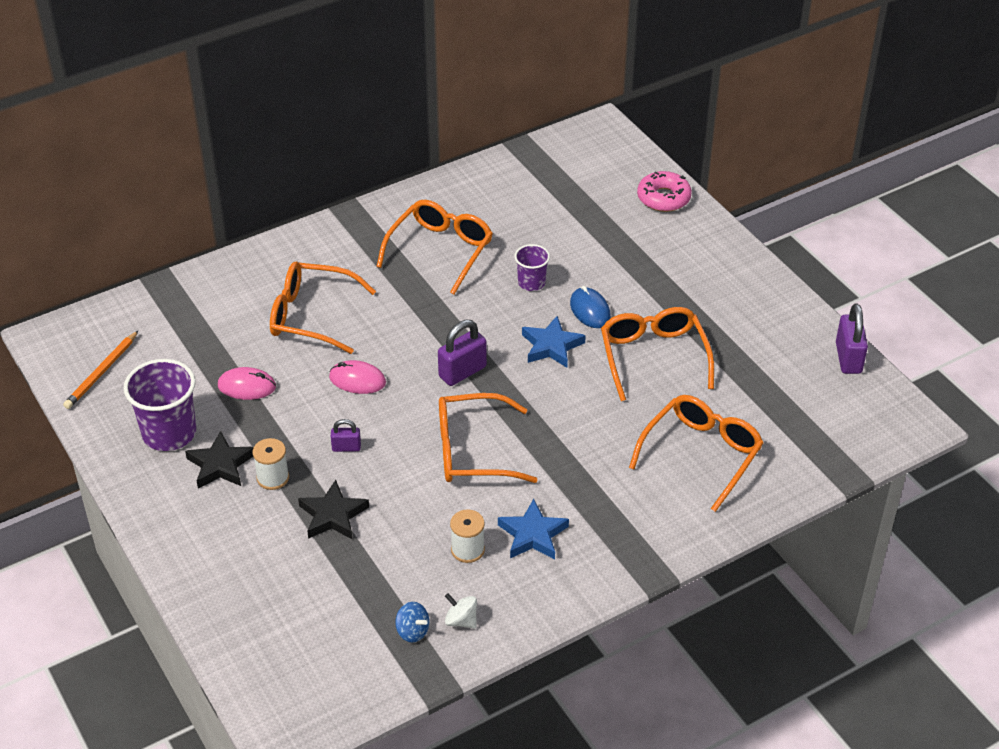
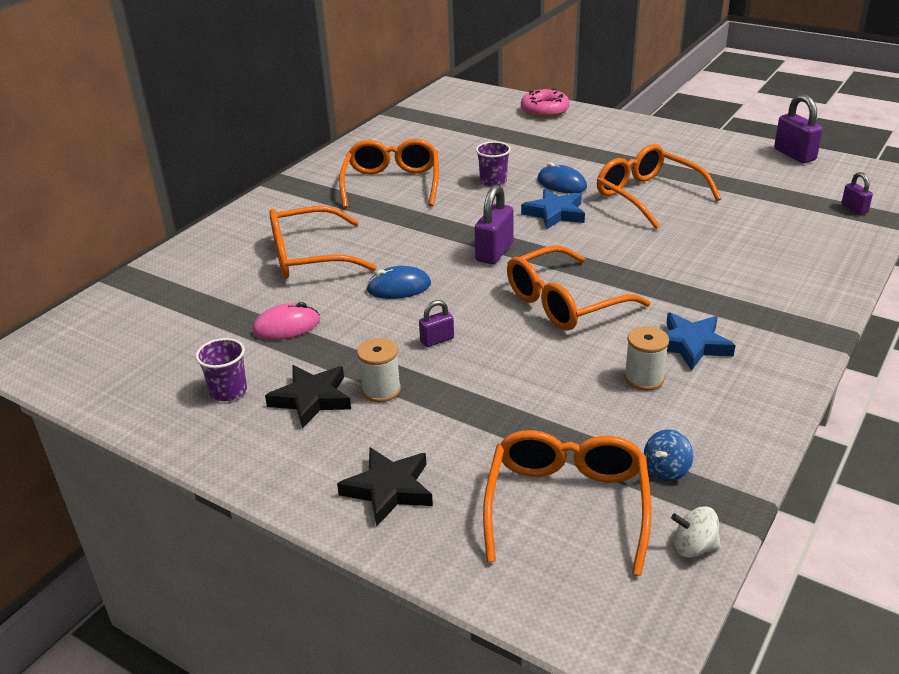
camera: 25 degrees left, 10 degrees down
(102, 372) = (107, 365): orange pencil -> none
(169, 433) = (228, 391): purple cup -> purple cup, size x0.55
(333, 515) = (477, 399): black star -> black star (389, 489)
(357, 380) = (398, 287): pink mouse -> blue mouse
(412, 631) = (666, 470): blue spinning top -> blue spinning top turned 120 degrees clockwise
(461, 620) = (704, 440): white spinning top -> white spinning top (694, 547)
(701, 454) = (763, 242): orange glasses -> orange glasses (567, 505)
(827, 450) = (854, 209): none -> purple padlock

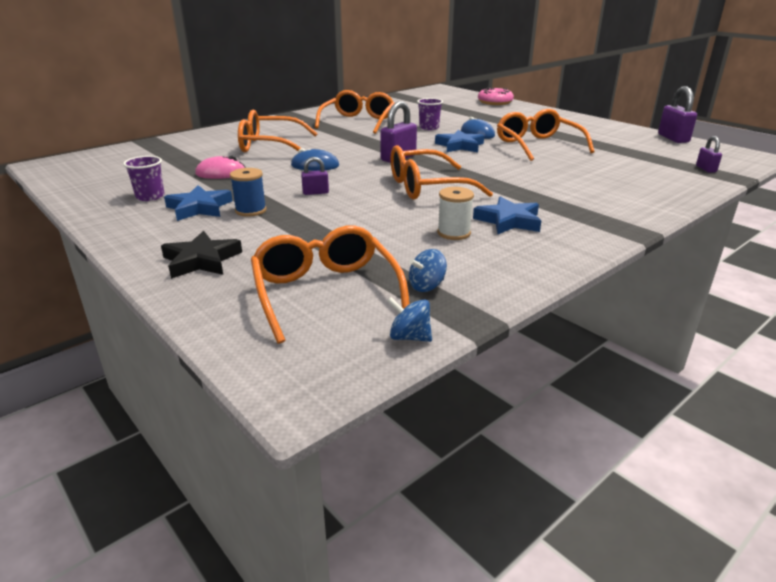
camera: 15 degrees right, 5 degrees down
(312, 399) = (199, 208): black star -> blue star
(381, 390) = (251, 210): white spool -> blue spool
(567, 505) = (325, 292): orange glasses -> orange glasses turned 45 degrees counterclockwise
(694, 547) = (409, 337): white spinning top -> blue spinning top

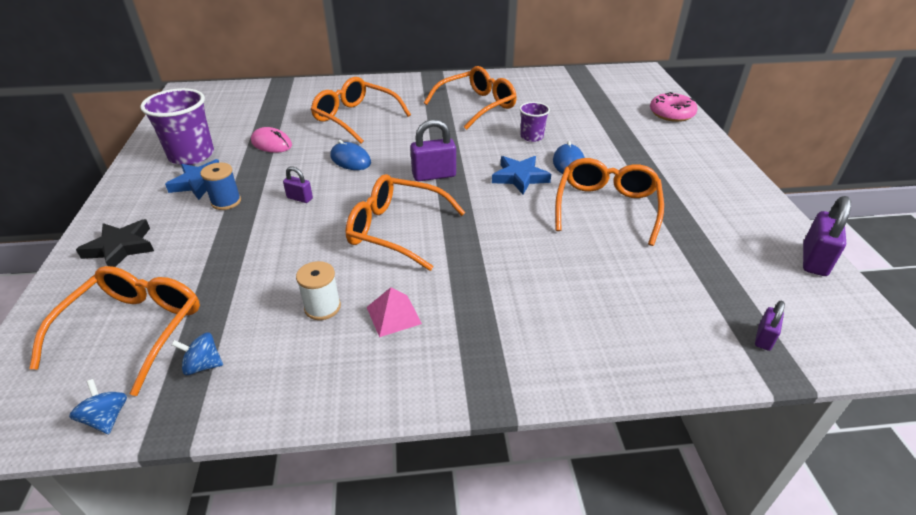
camera: 35 degrees right, 10 degrees up
(150, 196) = (191, 155): purple cup -> purple cup, size x1.81
(508, 221) = (393, 315): blue star -> pink pyramid

